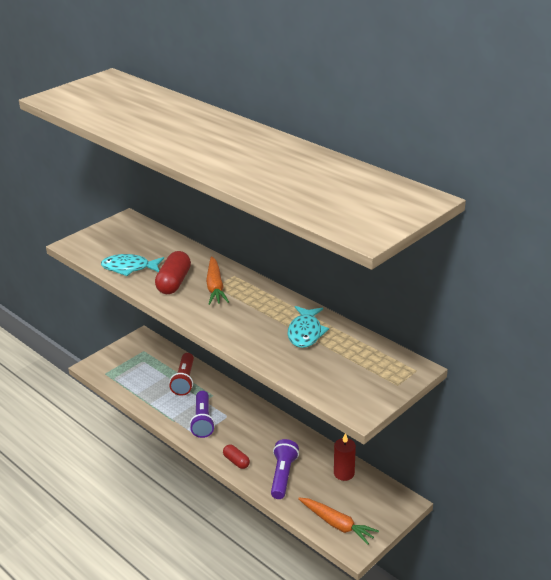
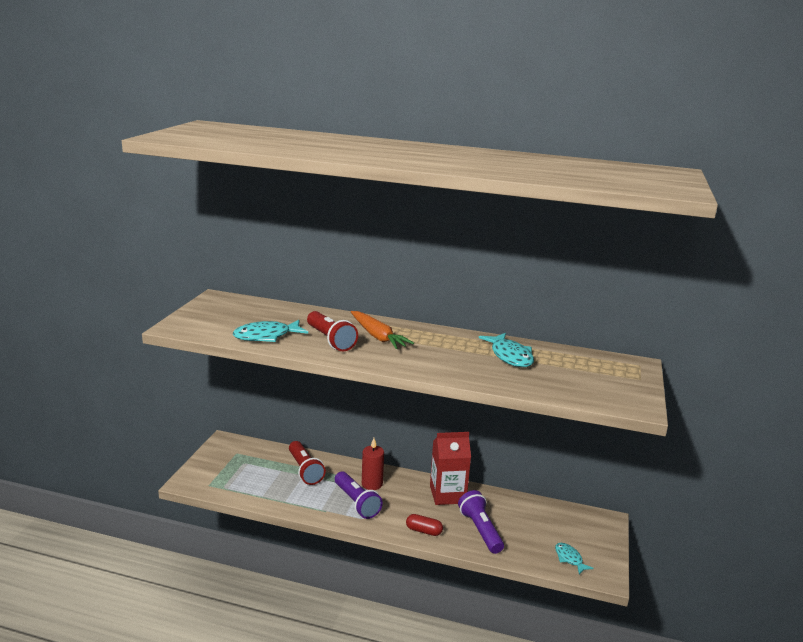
camera: 30 degrees left, 10 degrees down
(174, 282) = (330, 340): red capsule -> red flashlight
(282, 436) = (447, 494): none -> red carton
(337, 524) = (569, 559): orange carrot -> turquoise fish
(344, 473) = (532, 511): red candle -> red candle (372, 484)

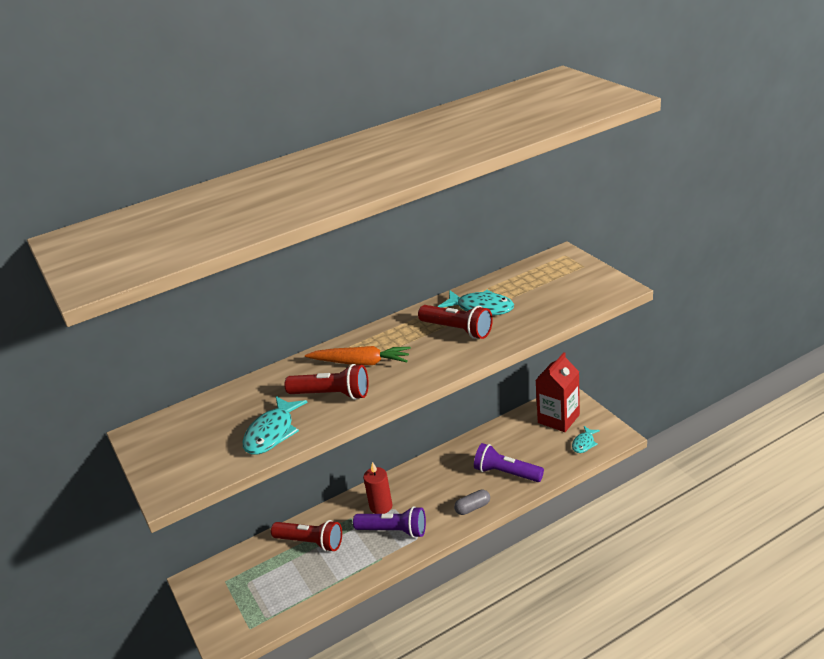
camera: 40 degrees left, 10 degrees up
(424, 531) = (472, 507): red capsule -> grey capsule
(447, 494) = (446, 466): red carton -> red carton (558, 418)
(469, 357) = (457, 330): none -> red flashlight
(569, 559) = (584, 443): turquoise fish -> turquoise fish turned 75 degrees counterclockwise

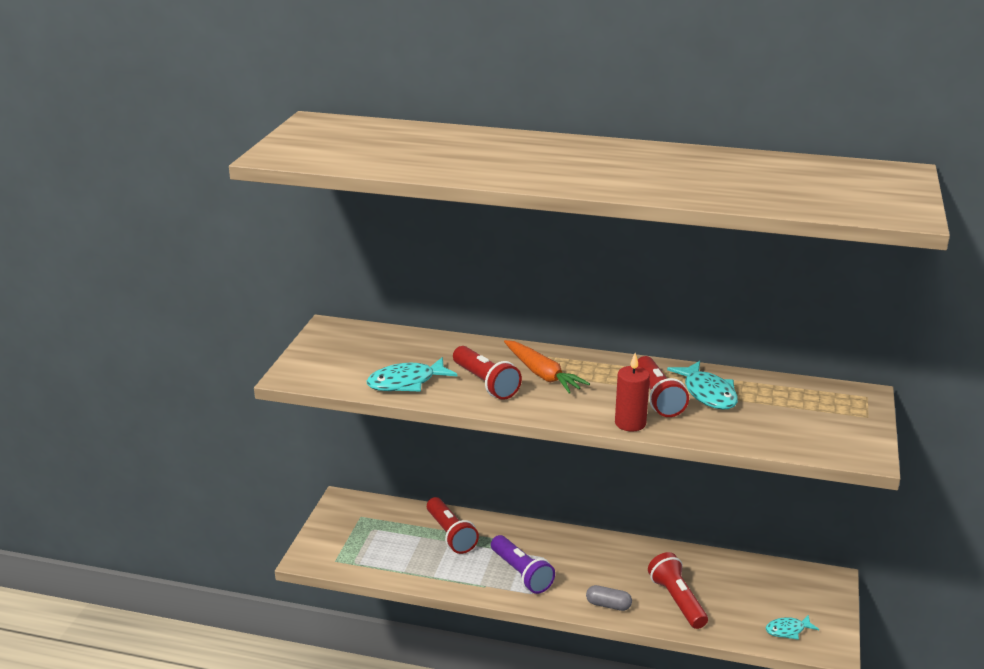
camera: 40 degrees right, 5 degrees down
(381, 506) = (537, 548): red candle -> red candle (630, 423)
(506, 473) = (677, 600): purple flashlight -> red flashlight
(558, 418) = (794, 592): red carton -> none

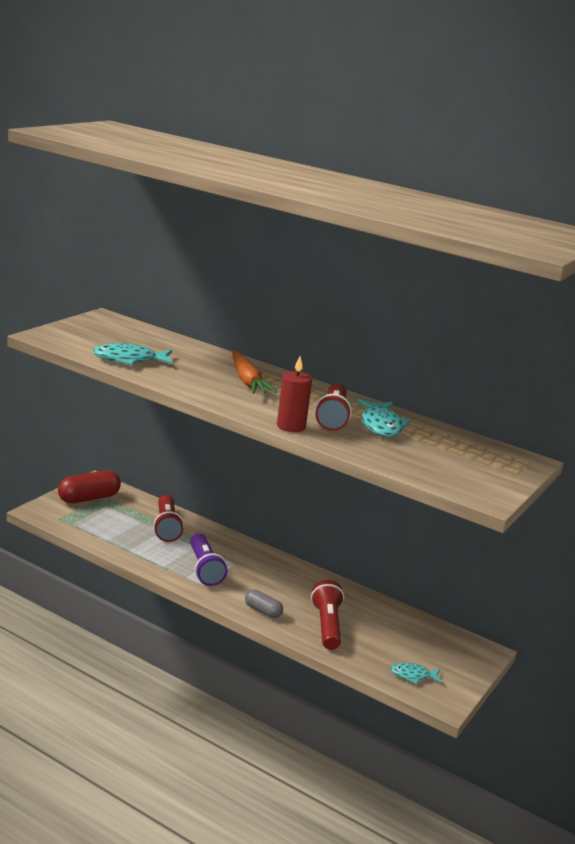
camera: 15 degrees right, 5 degrees down
(348, 524) = (89, 498): none -> red capsule
(486, 383) = (194, 375): red flashlight -> none

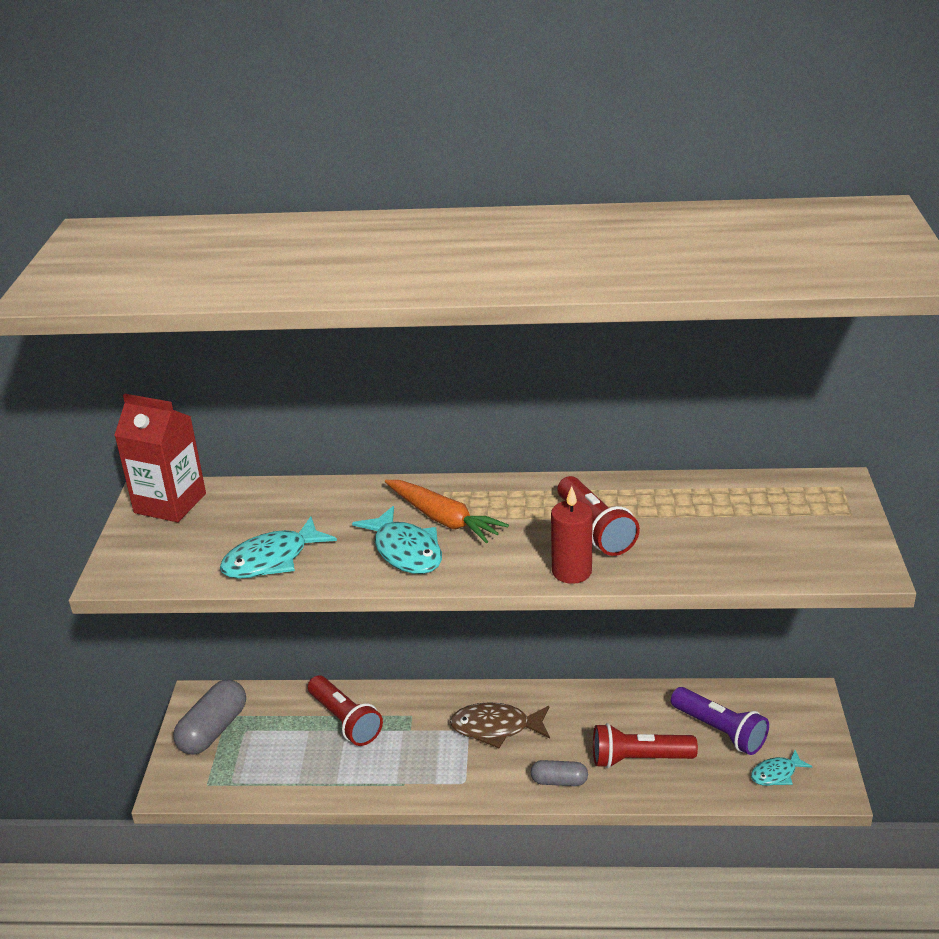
camera: 25 degrees left, 10 degrees up
(89, 498) = (213, 730): red capsule -> grey capsule
(108, 323) = (170, 503): none -> red carton
(205, 569) = (444, 758): purple flashlight -> purple flashlight (720, 731)
(253, 570) = (496, 728): none -> brown fish
(327, 625) = (638, 759): red flashlight -> red flashlight turned 60 degrees counterclockwise
(381, 425) = (654, 513): turquoise fish -> turquoise fish (405, 551)

